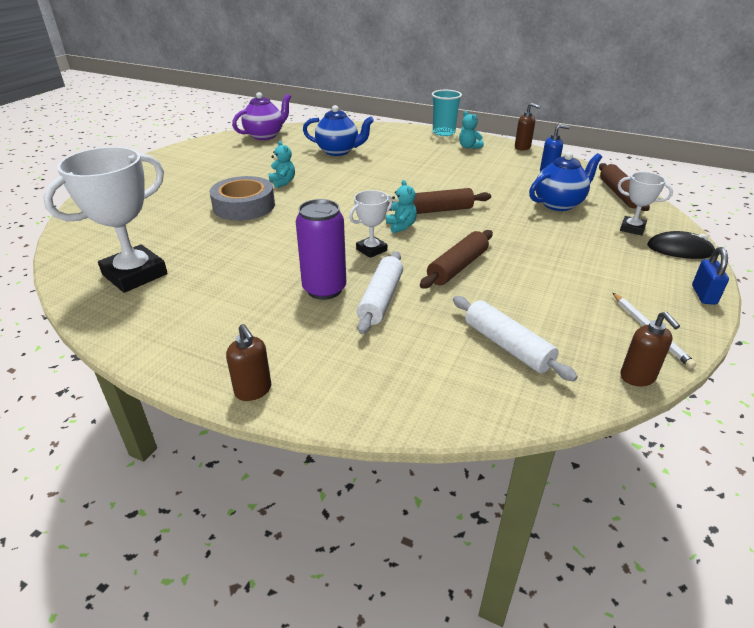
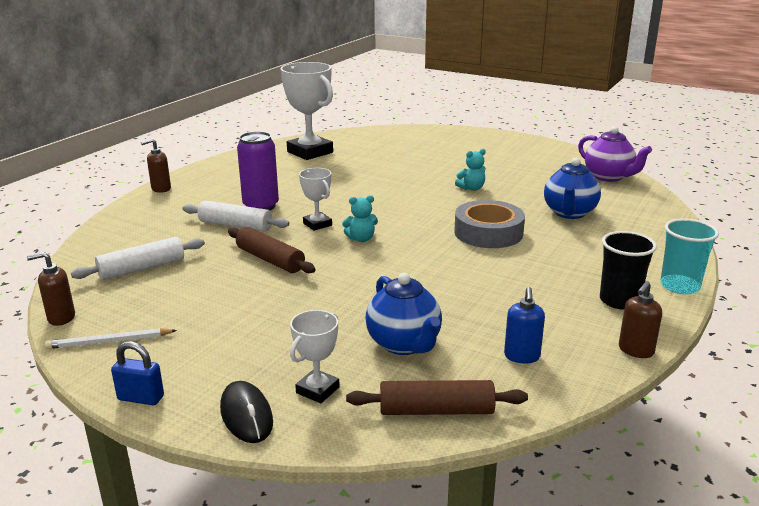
camera: 95 degrees right, 10 degrees down
(244, 206) = (416, 176): grey tape -> grey tape (488, 232)
(437, 210) = (396, 260): brown rolling pin -> none
(469, 147) = (619, 301): turquoise teddy bear -> black cup
(679, 250) = (246, 415): black mouse -> black mouse turned 45 degrees counterclockwise

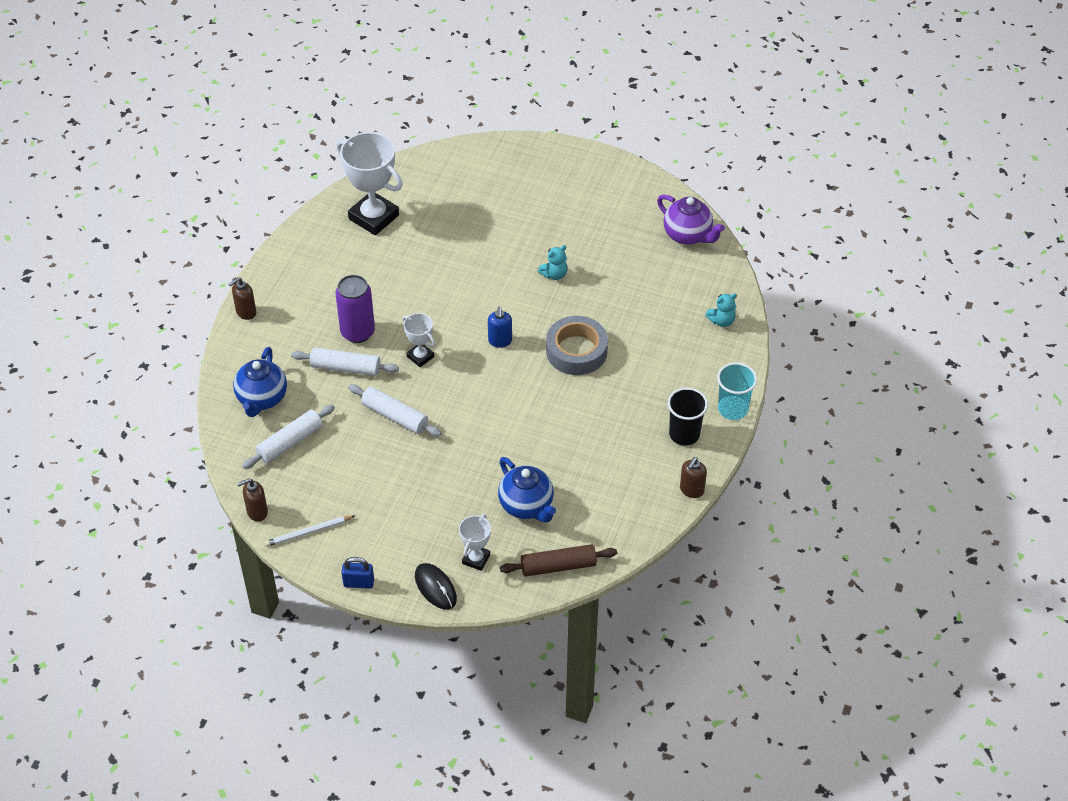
camera: 10 degrees left, 25 degrees up
(270, 259) = (395, 416): brown rolling pin -> white rolling pin
(361, 239) = (465, 375): turquoise teddy bear -> turquoise teddy bear (721, 321)
(522, 356) = (612, 507): blue soap dispenser -> blue soap dispenser (500, 341)
(569, 213) = (648, 309): blue teapot -> blue teapot (262, 399)

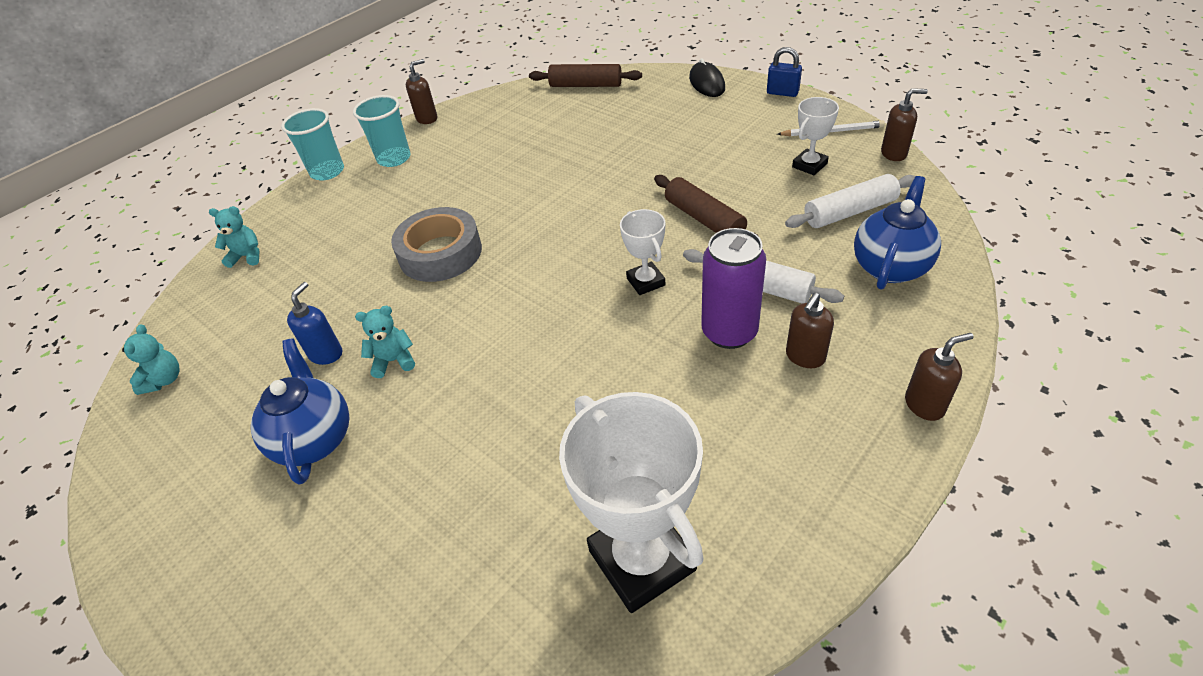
camera: 155 degrees left, 5 degrees down
(311, 326) = (805, 357): none -> brown soap dispenser
(395, 416) = (704, 219): white rolling pin -> brown rolling pin
(476, 559) = (660, 96): white trophy -> white trophy (809, 165)
(500, 341) = (528, 282): blue soap dispenser -> blue soap dispenser (326, 354)
(527, 506) = (590, 125): blue teapot -> blue teapot (315, 439)
(684, 434) = (394, 158): black cup -> turquoise cup
(688, 235) = (164, 380): purple teapot -> turquoise teddy bear

